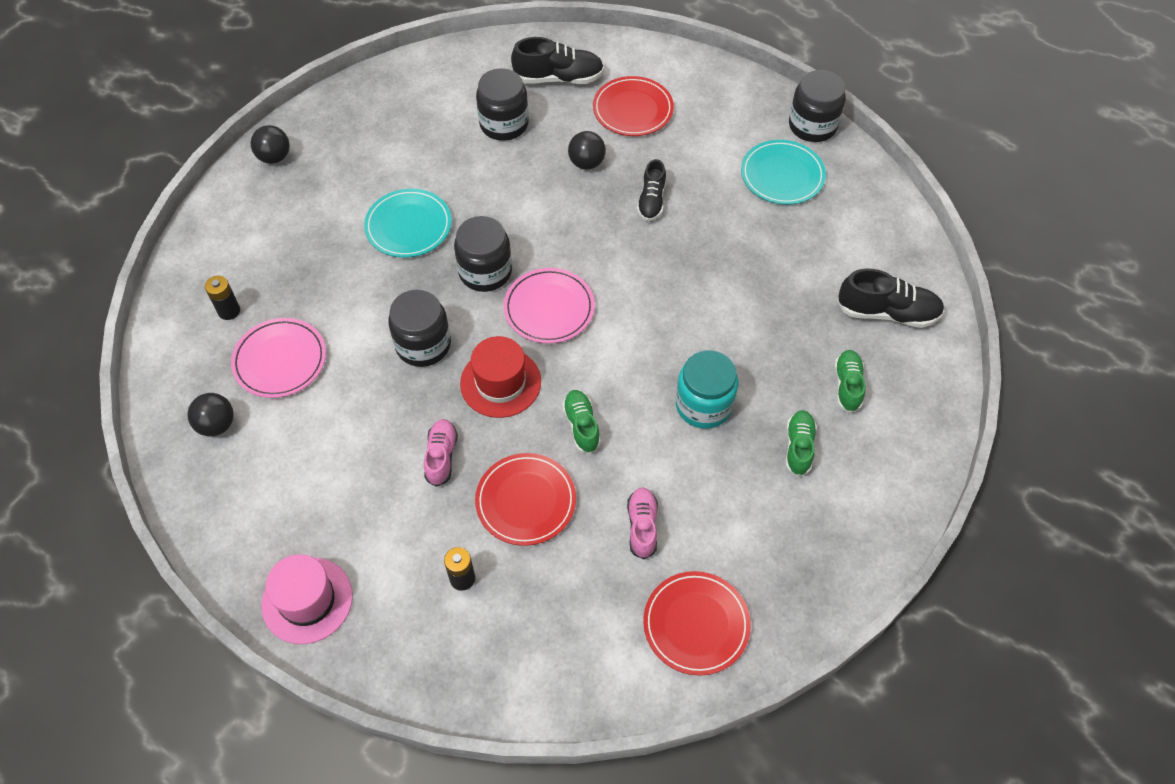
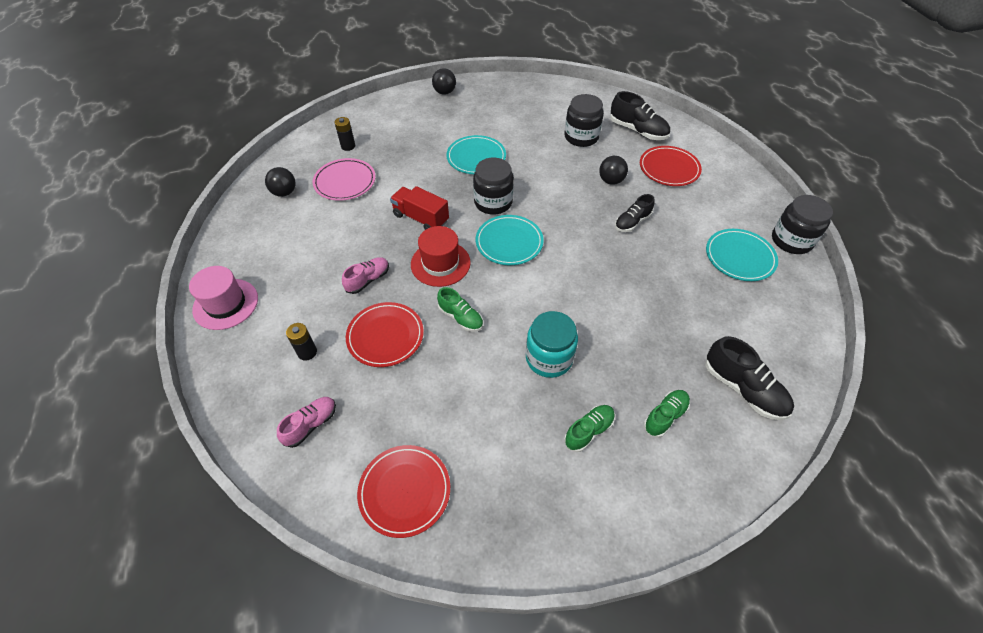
camera: 40 degrees right, 5 degrees down
(423, 345) = (421, 218): black jar -> red truck
(549, 308) = (509, 242): pink plate -> turquoise plate
(581, 426) = (461, 317): green shoe -> green shoe turned 105 degrees clockwise
(642, 526) = (435, 402): pink shoe -> pink shoe (311, 425)

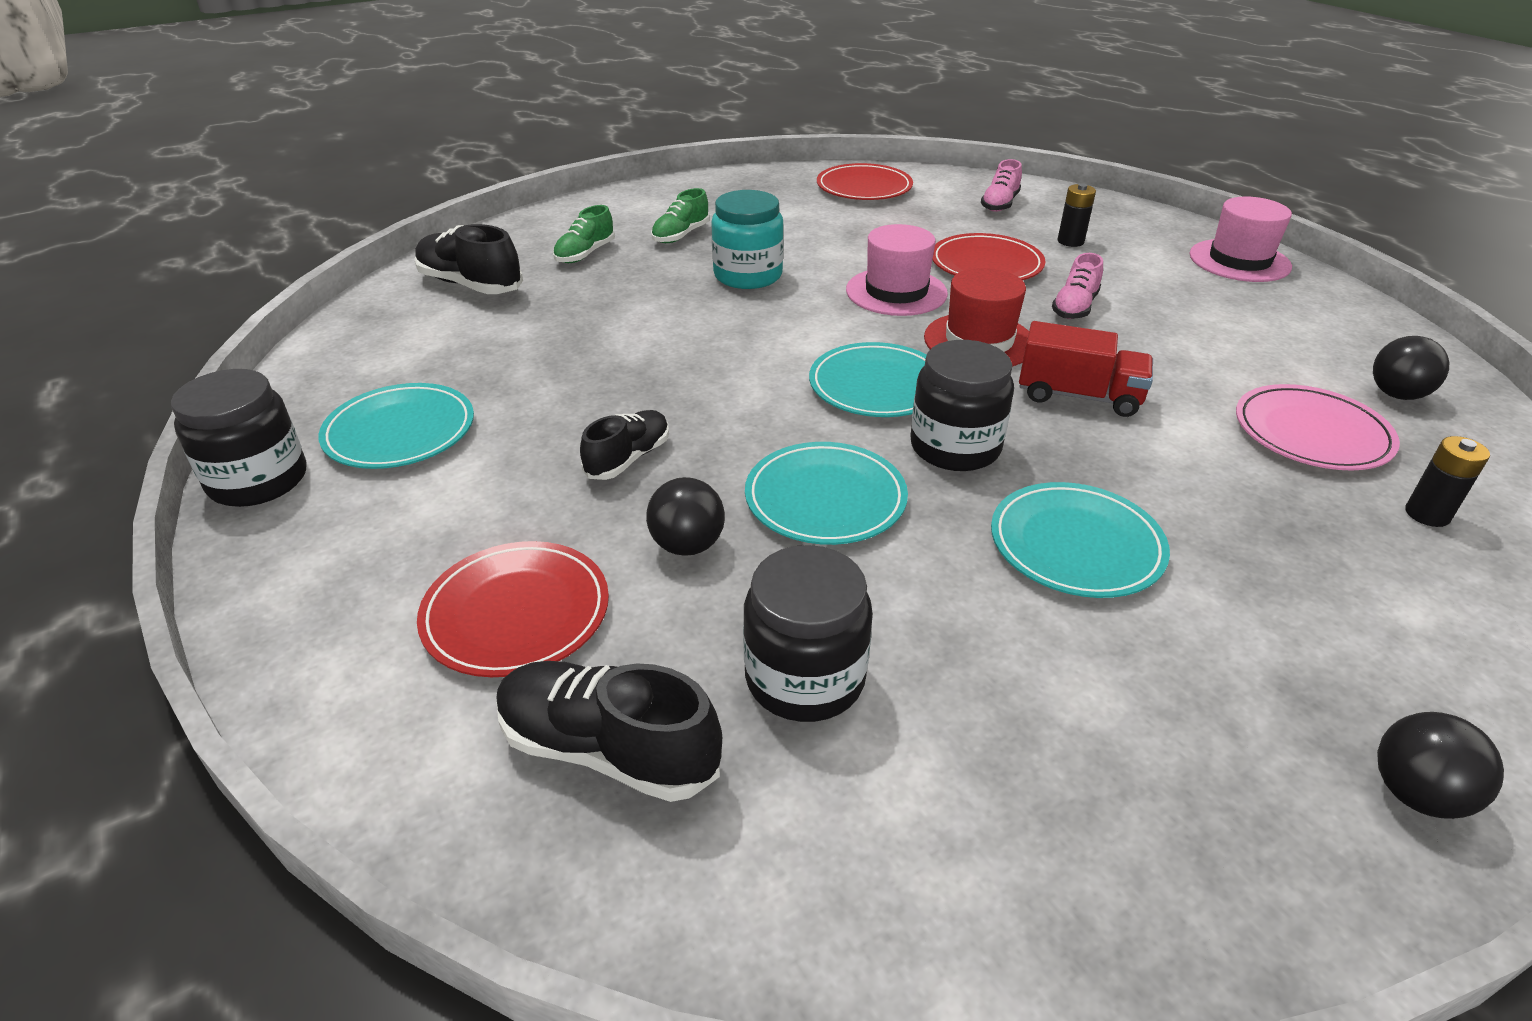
camera: 165 degrees right, 15 degrees down
(461, 317) = (896, 292): green shoe -> pink hat
(555, 189) = (825, 498): none -> turquoise plate

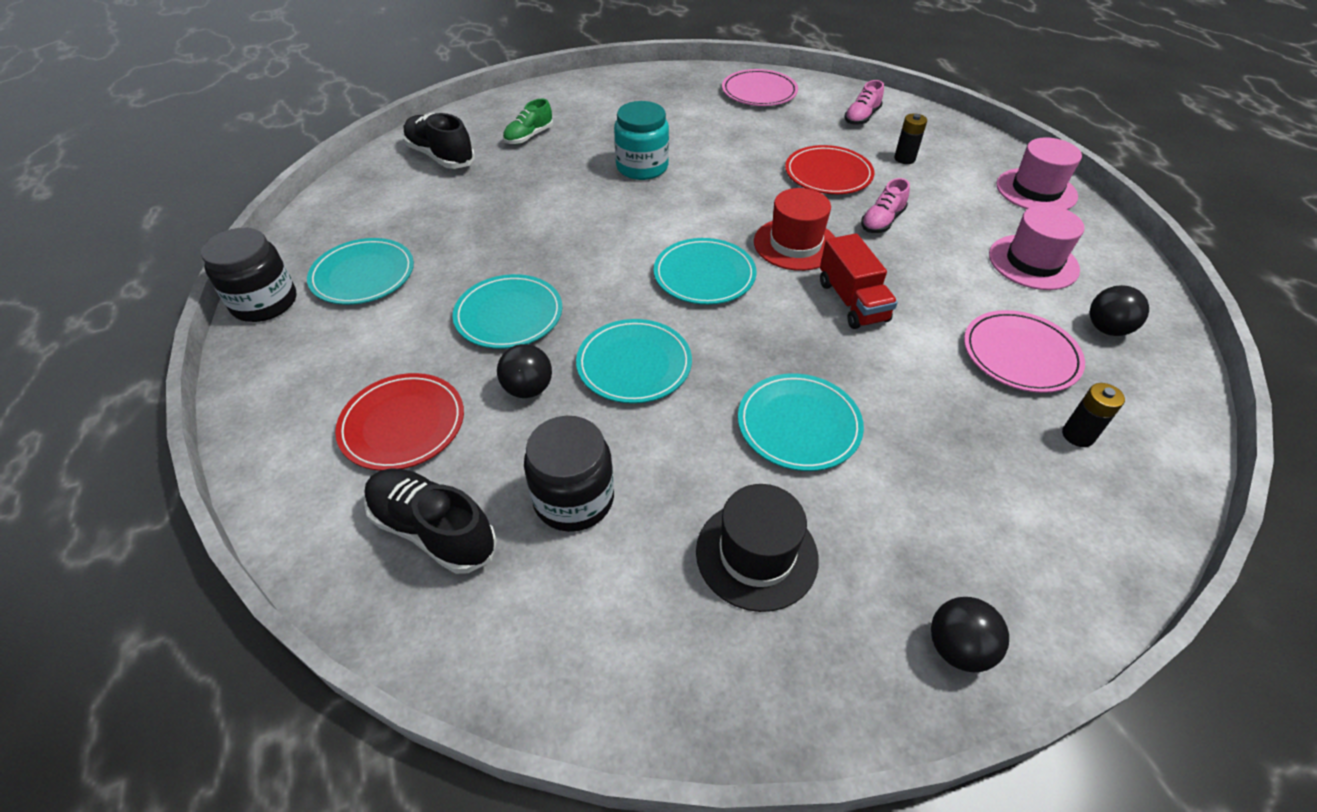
camera: 10 degrees right, 10 degrees up
(628, 458) = (509, 315): black shoe -> turquoise plate
(681, 235) = (604, 125): green shoe -> none
(864, 187) = (759, 92): red plate -> pink plate
(896, 292) = (748, 193): pink hat -> pink hat (1033, 262)
(955, 447) = (742, 334): black jar -> none
(1078, 396) = (852, 301): red truck -> red truck turned 45 degrees clockwise
(1092, 714) = (756, 554): none -> black hat

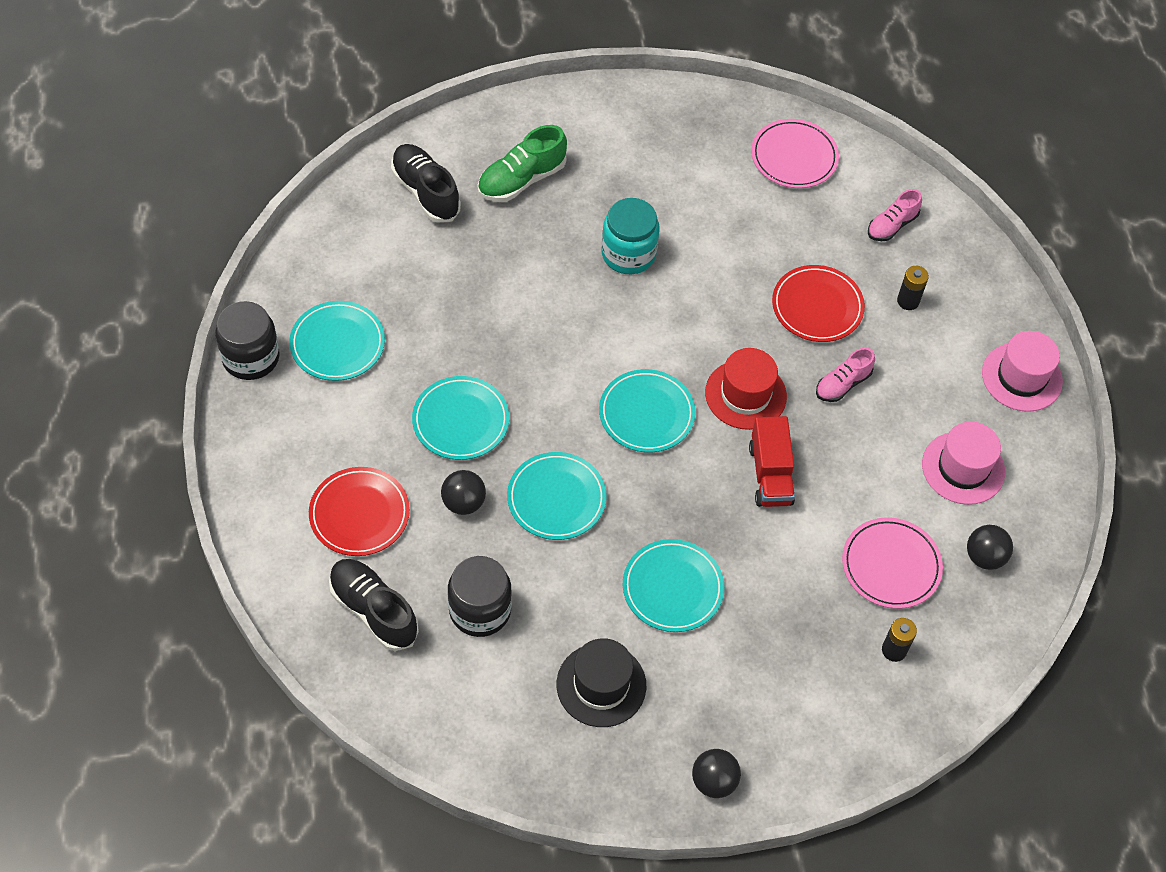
camera: 10 degrees right, 10 degrees up
(529, 136) = (521, 180): green shoe -> green shoe, size x1.55

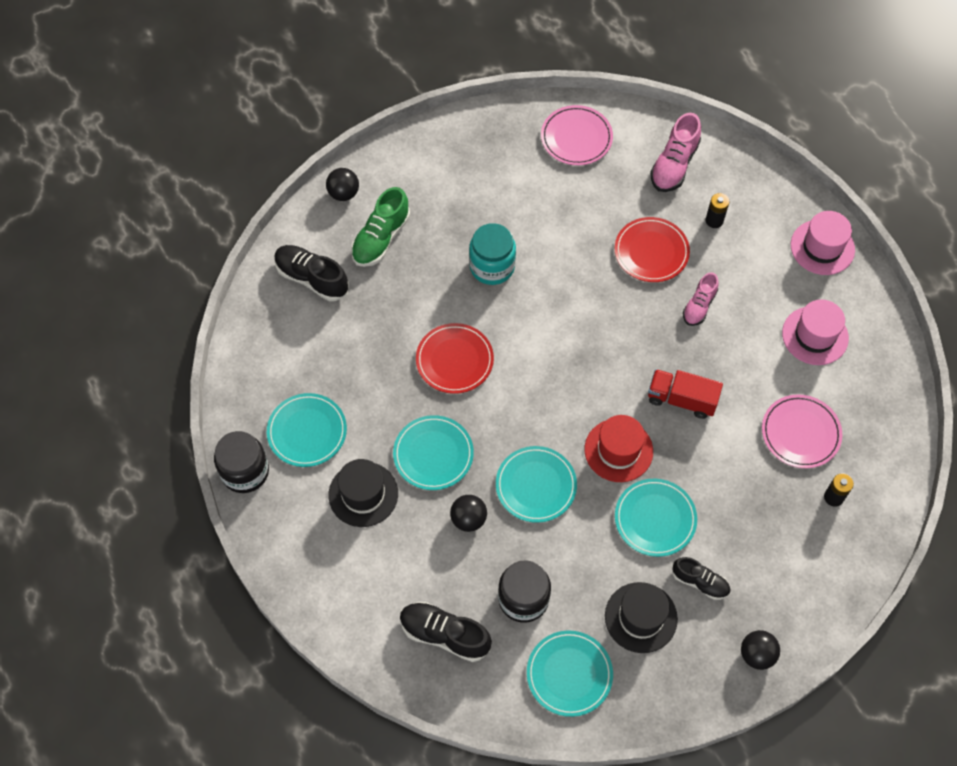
camera: 20 degrees left, 5 degrees up
(359, 514) = (394, 562): red plate -> red plate (454, 360)
(363, 431) = (363, 494): none -> black hat
(646, 413) = (569, 389): turquoise plate -> turquoise plate (569, 674)
(689, 676) = (700, 582): none -> black shoe
(745, 394) = (633, 344): red hat -> red hat (618, 450)
(770, 474) = (681, 399): red truck -> red truck turned 135 degrees clockwise
(892, 225) = (674, 165): pink shoe -> pink shoe, size x1.55
(984, 557) = (862, 398): black ball -> black ball (343, 193)

